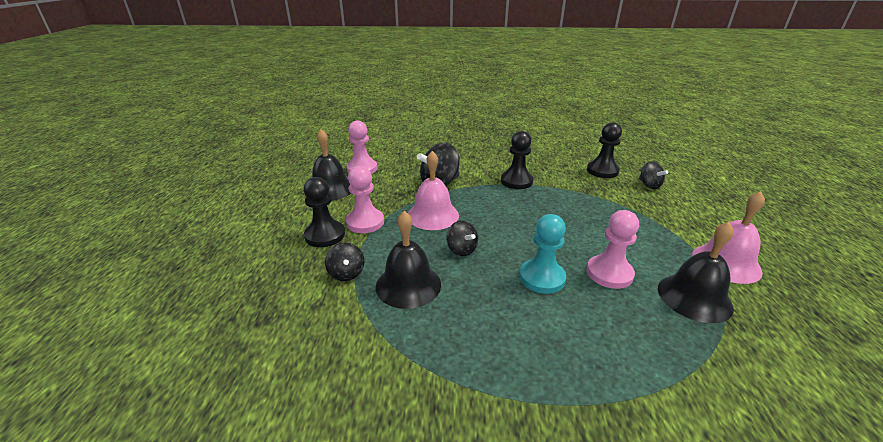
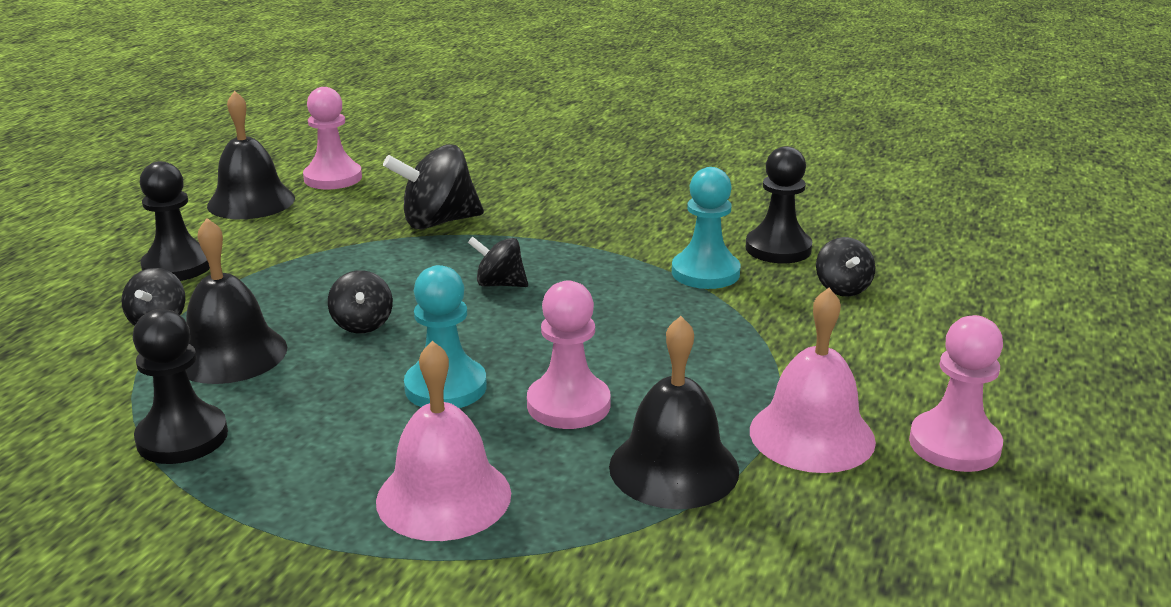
camera: 20 degrees right, 5 degrees down
(365, 222) = (255, 259): pink pawn -> pink pawn (954, 445)
(433, 215) = (372, 267): pink bell -> pink bell (443, 496)
(504, 212) = (499, 284): none -> black spinning top
(516, 181) = (582, 240): black pawn -> black pawn (182, 437)
(587, 188) = (705, 273): none -> turquoise pawn

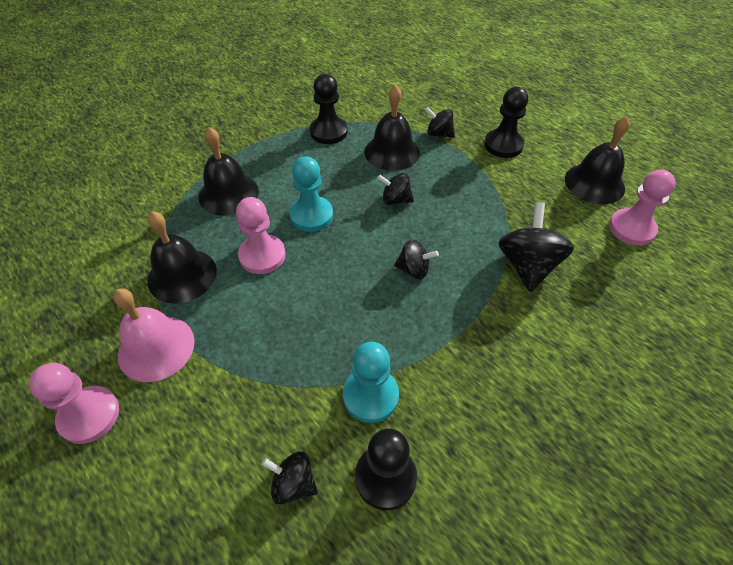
camera: 115 degrees right, 25 degrees up
(443, 496) = (228, 194): pink bell -> black bell
(499, 284) = (413, 270): black spinning top -> black spinning top turned 60 degrees clockwise

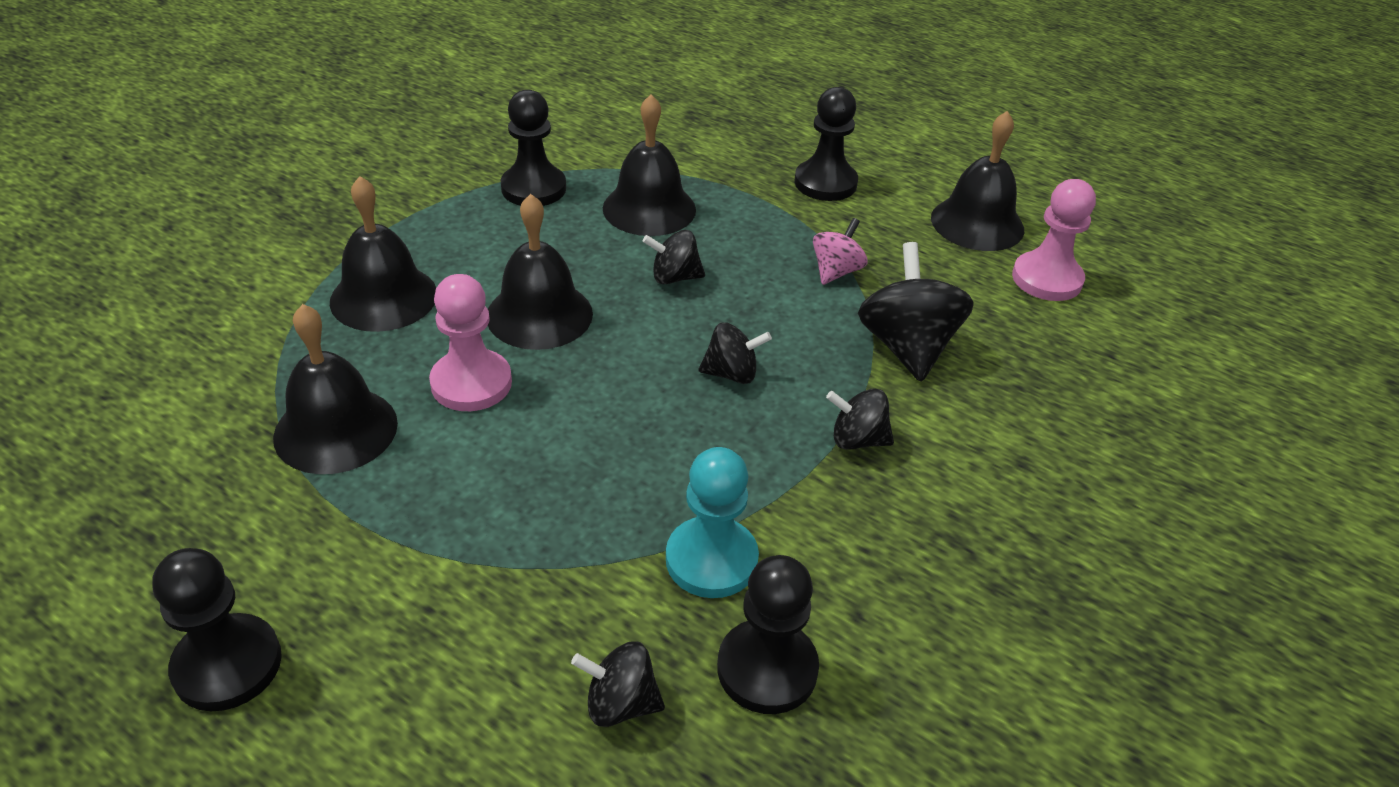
camera: 15 degrees left, 10 degrees down
(89, 415) = (227, 665): pink pawn -> black pawn
(156, 347) = (321, 544): pink bell -> none
(311, 215) = (539, 314): turquoise pawn -> black bell
(439, 134) = (719, 176): black spinning top -> black spinning top (857, 440)
(495, 207) = (836, 271): none -> pink spinning top

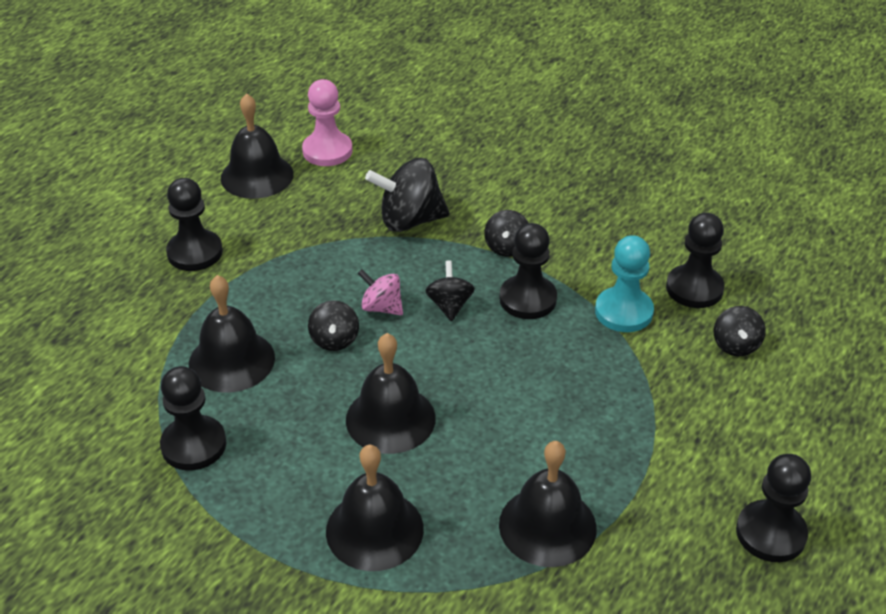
camera: 90 degrees left, 0 degrees up
(471, 383) = (481, 450): pink pawn -> none
(743, 451) = (528, 299): none -> black pawn
(836, 271) = (323, 251): pink spinning top -> pink spinning top (381, 307)

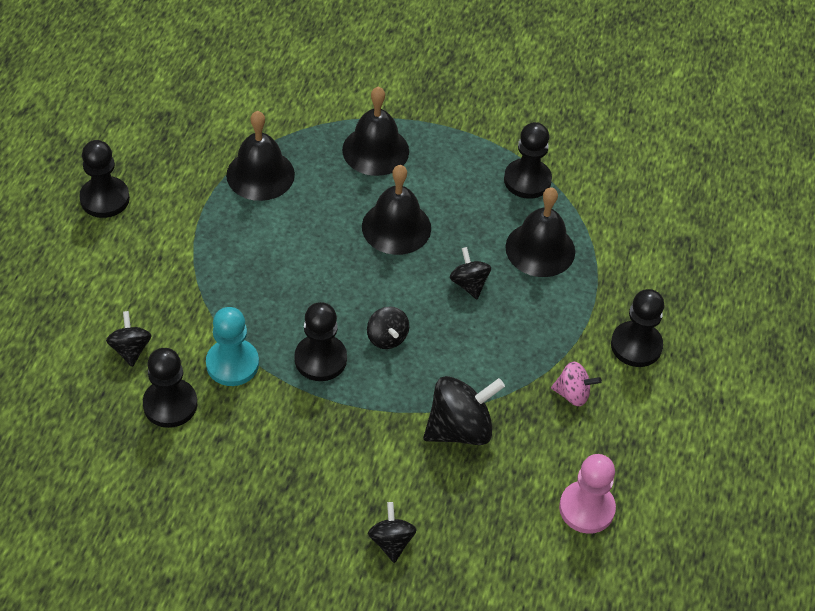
camera: 160 degrees right, 10 degrees up
(257, 176) = (638, 454): black bell -> none
(381, 307) = (444, 323): pink spinning top -> pink spinning top (572, 394)
(507, 247) = (355, 415): black spinning top -> black spinning top (391, 542)

